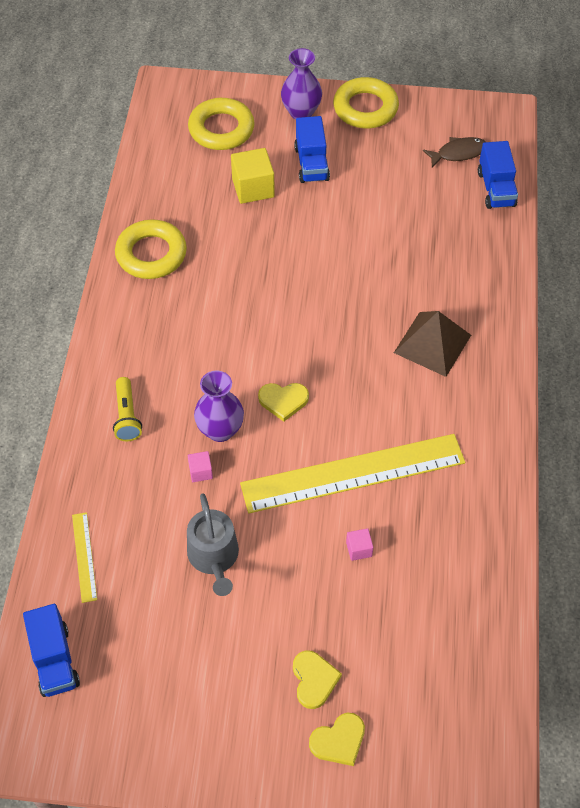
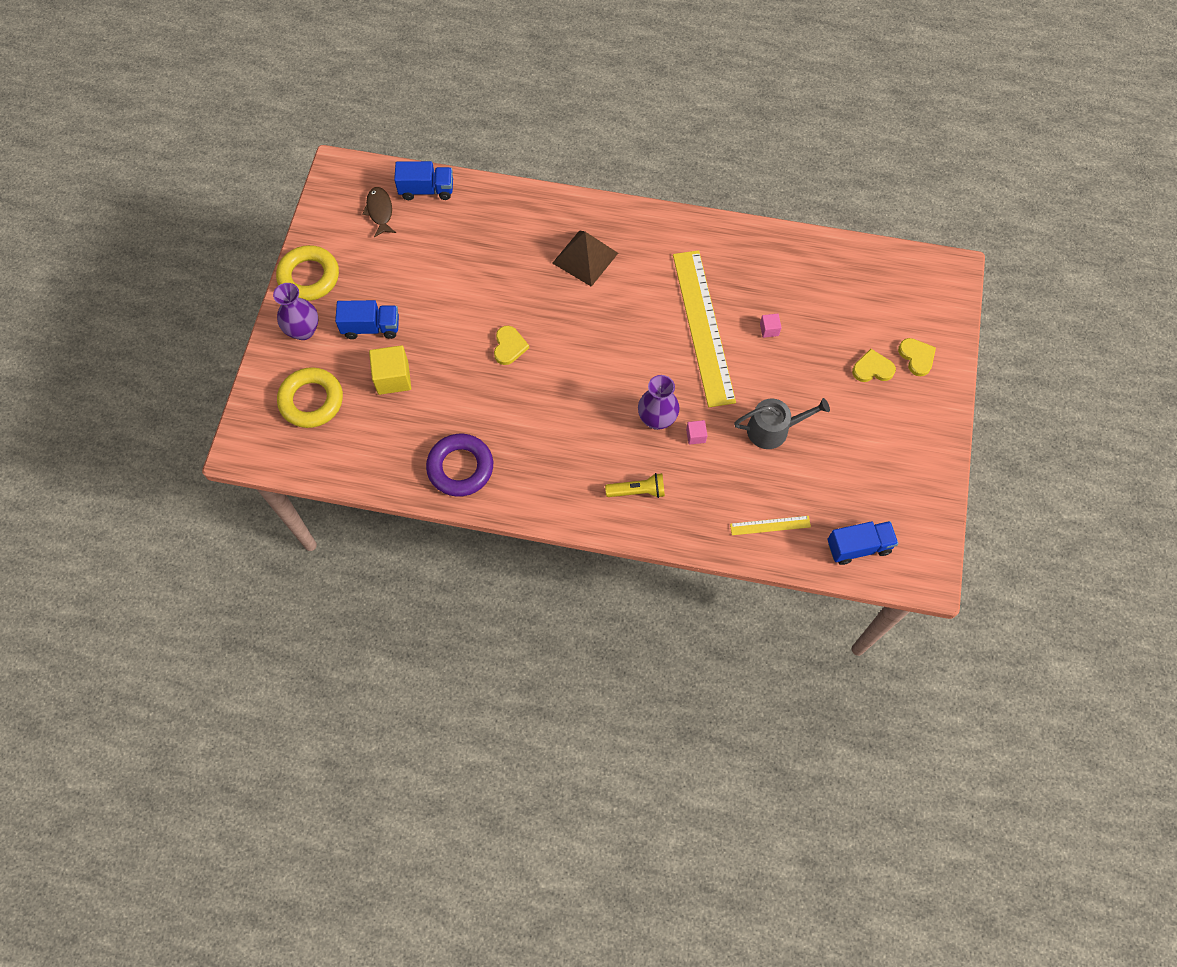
camera: 85 degrees left, 10 degrees up
(151, 254) = (460, 467): yellow ring -> purple ring
(283, 401) = (632, 370): yellow heart -> yellow heart (509, 346)

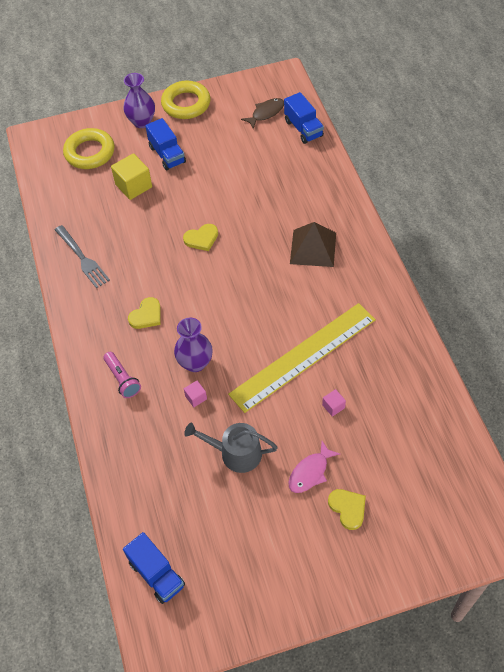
camera: 65 degrees right, 10 degrees down
(460, 467) = (82, 258): purple ring -> grey fork
(637, 491) = (122, 379): yellow flashlight -> pink flashlight
(770, 525) = (141, 491): yellow ruler -> none
(773, 429) = (235, 453): grey watering can -> grey watering can turned 135 degrees clockwise
(824, 380) = (310, 472): none -> pink fish
(916, 357) = (385, 542): yellow heart -> yellow heart (146, 315)

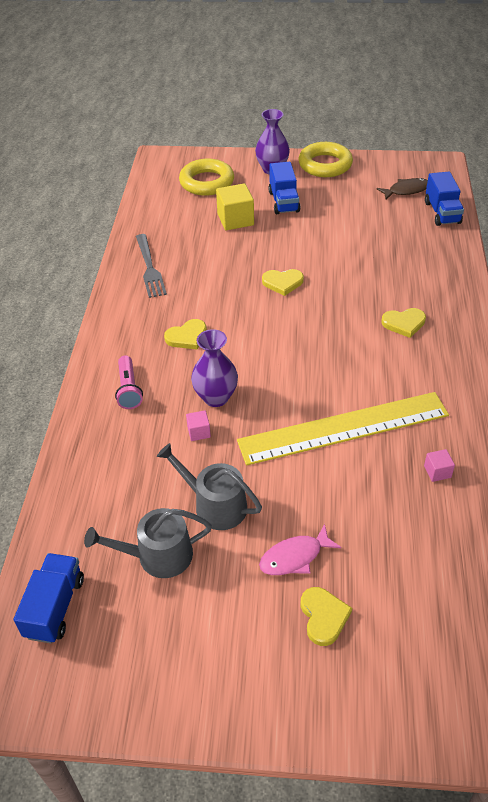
camera: 20 degrees right, 10 degrees down
(156, 574) = (55, 607): blue truck -> blue truck turned 150 degrees counterclockwise
(212, 508) = (158, 556): none -> grey watering can
(313, 248) = (404, 323): brown pyramid -> yellow heart
(333, 406) = (356, 493): pink cube -> pink cube (437, 472)

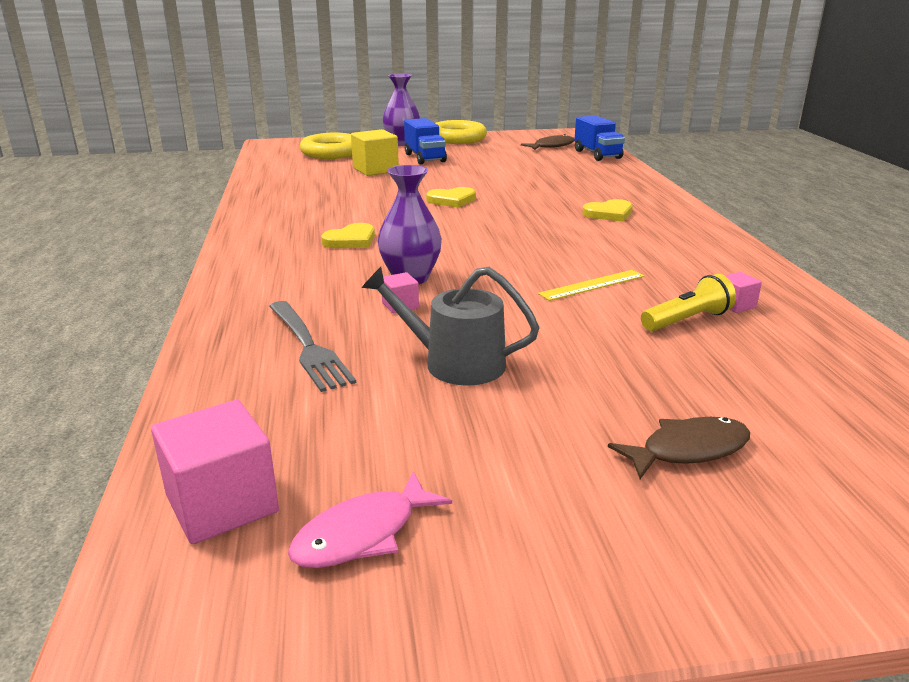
camera: 15 degrees left, 20 degrees down
(55, 607) = (222, 504): blue truck -> pink cube
(129, 389) = (286, 282): pink flashlight -> none
(149, 268) = (284, 202): grey fork -> grey fork (308, 347)
(158, 556) = (388, 422): grey watering can -> none
(294, 557) = (602, 396): pink fish -> pink fish (363, 534)
(323, 617) = (688, 450): yellow heart -> brown fish
(343, 428) = (592, 285): yellow ruler -> yellow ruler, size x0.42
(391, 484) = (687, 320): none -> yellow flashlight

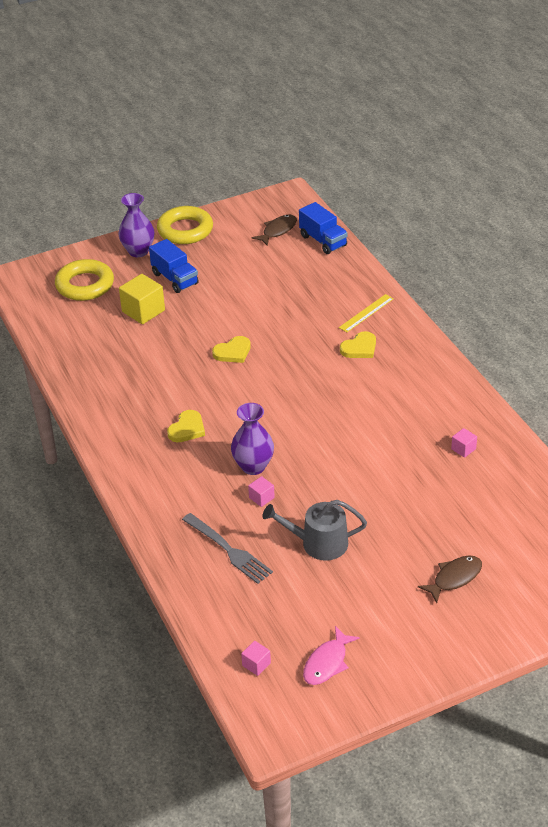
camera: 15 degrees left, 15 degrees up
(222, 504) = (256, 664): pink cube -> pink cube, size x0.51
(592, 285) = (373, 447): yellow ruler -> yellow ruler (366, 313)
(687, 320) = (437, 472): yellow flashlight -> none

